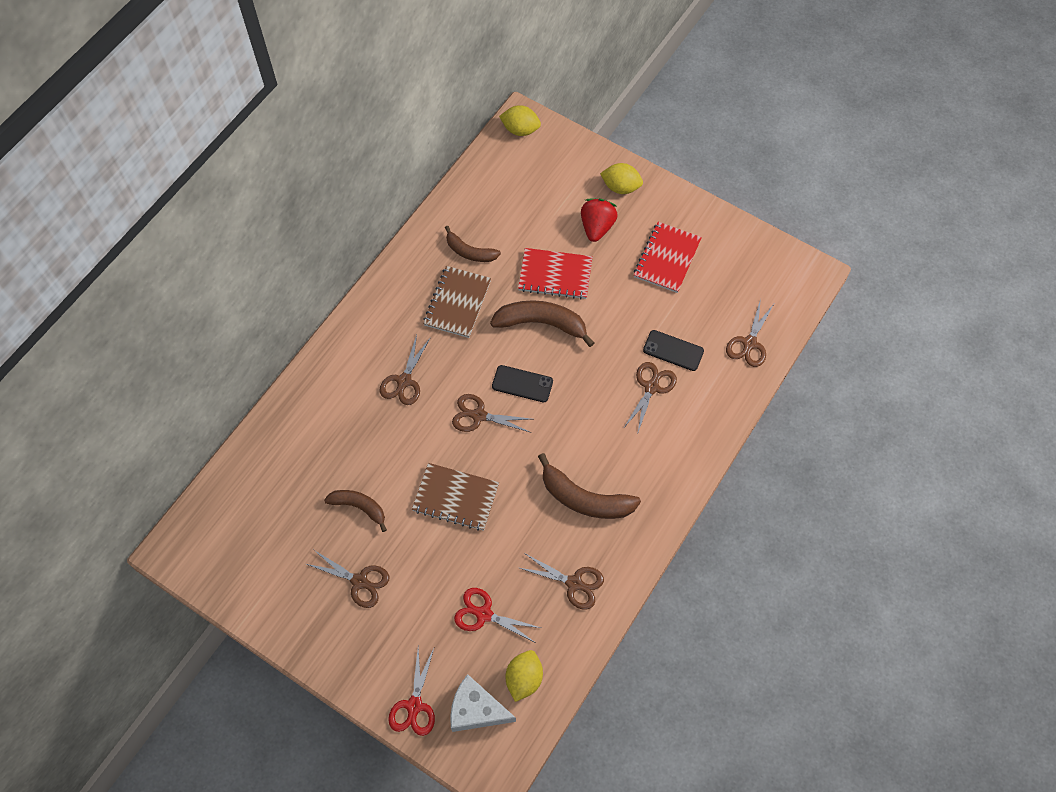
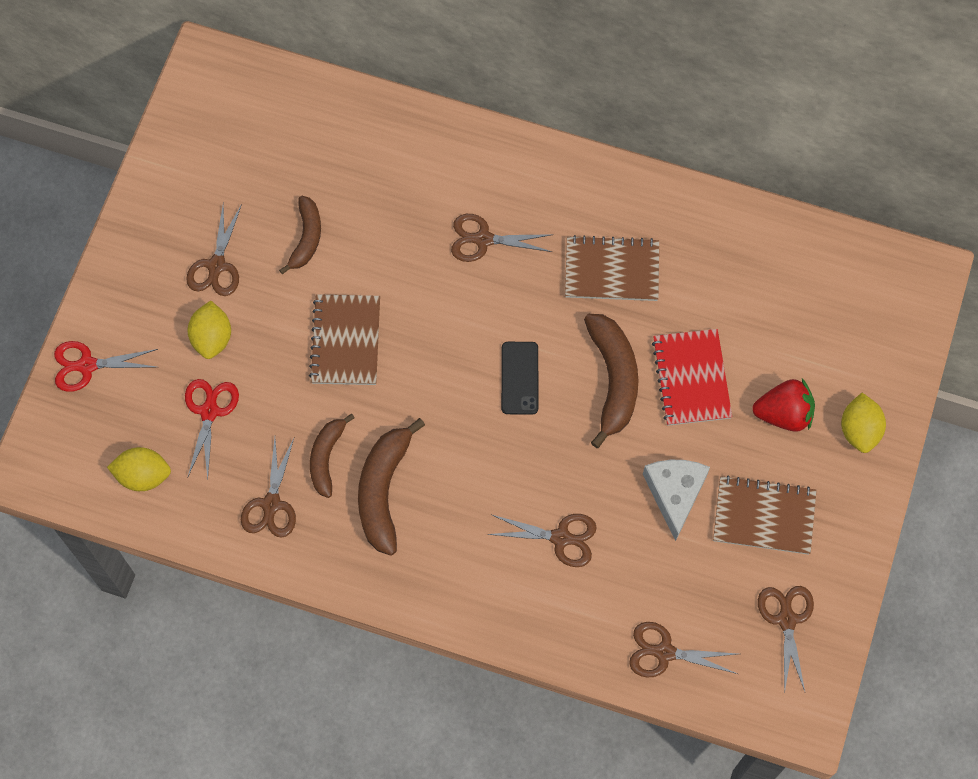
camera: 75 degrees right, 5 degrees up
(469, 252) = (692, 264): brown banana -> brown banana (326, 457)
(476, 709) = (96, 433): white cheese -> white cheese (675, 494)
(479, 416) = (461, 338): brown scissors -> brown scissors (786, 620)
(520, 130) = (908, 276): yellow lemon -> yellow lemon (212, 338)
(667, 258) = (764, 516): red notebook -> brown notebook
(673, 350) = (623, 554): black phone -> none

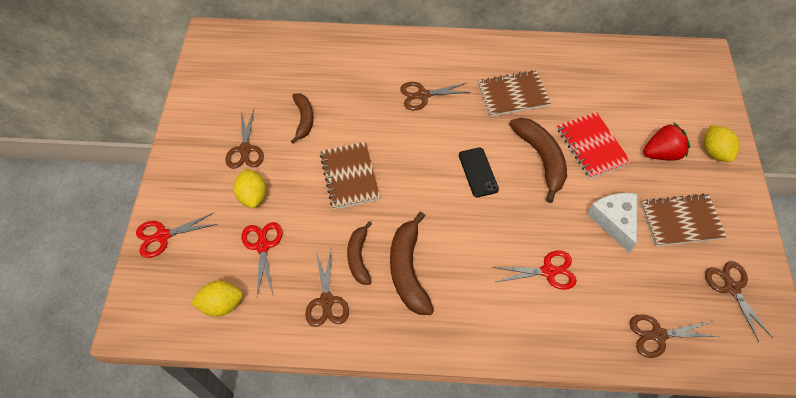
camera: 15 degrees left, 10 degrees down
(560, 538) = (548, 271): brown scissors -> red scissors

